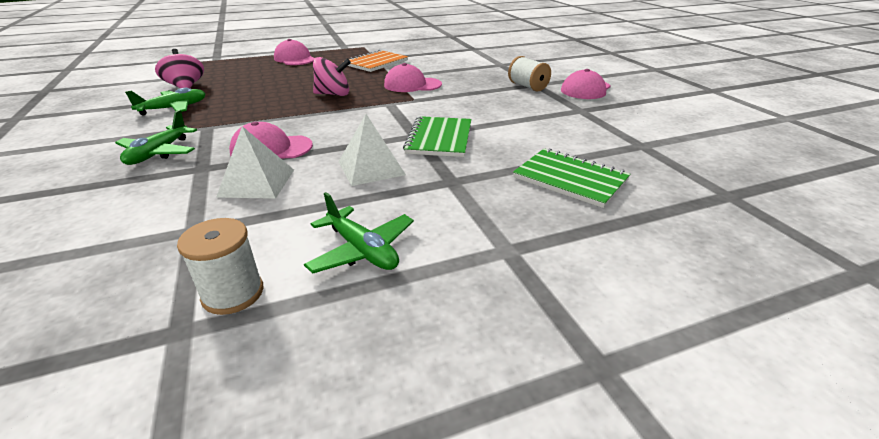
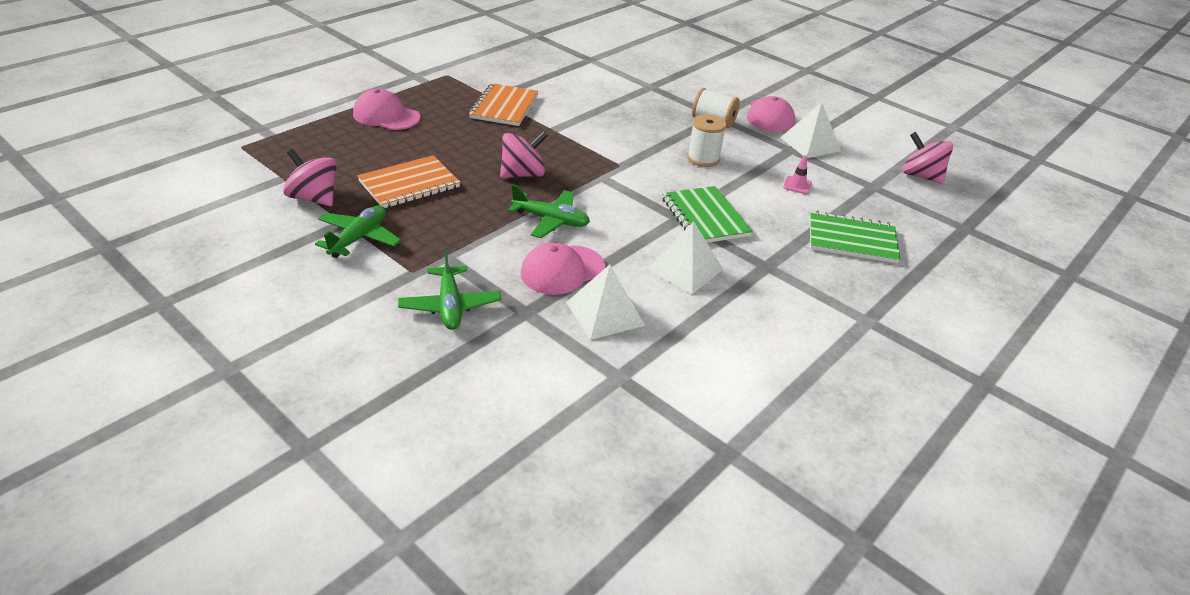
camera: 30 degrees left, 5 degrees up
(233, 293) = (727, 415): white spool -> white spool (703, 158)
(251, 89) = (409, 184): none -> orange notebook
(362, 250) = (773, 352): green plane -> green plane (551, 220)
(412, 85) = (592, 141): pink cap -> none
(557, 132) = (797, 185): none -> pink traffic cone
(605, 109) = (810, 144): none -> white pyramid
(708, 146) = (920, 176): none -> pink spinning top

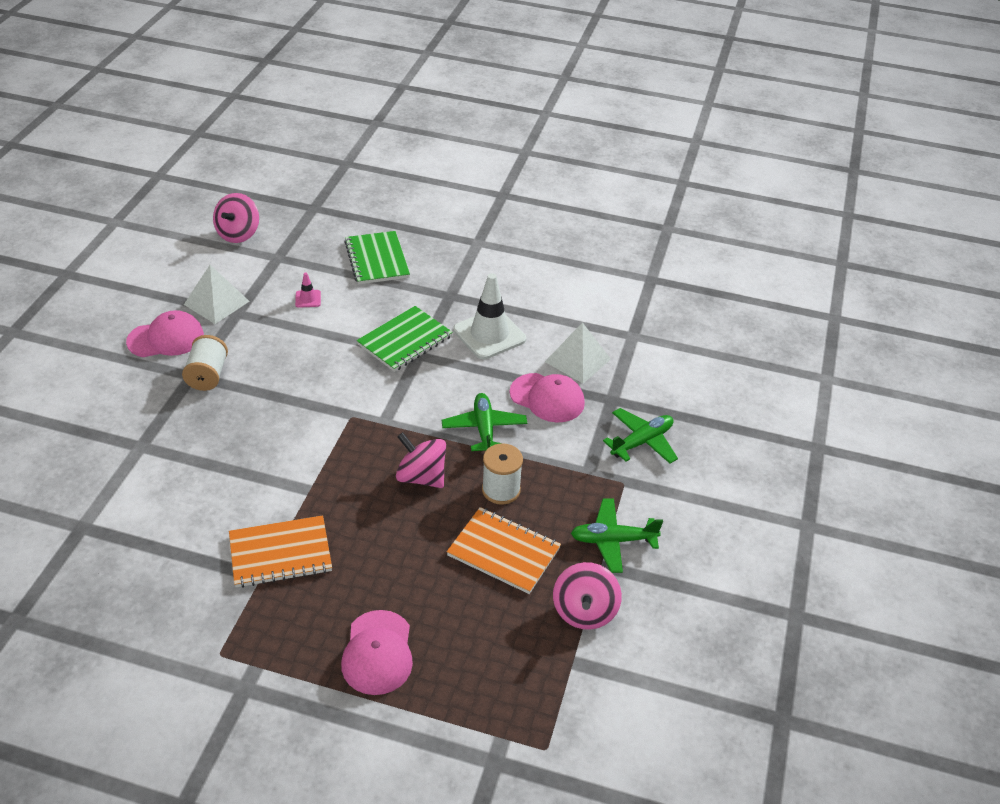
camera: 115 degrees left, 5 degrees up
(685, 269) = (489, 334): white pyramid -> white traffic cone
(703, 158) = (298, 364): white spool -> white spool (501, 490)

